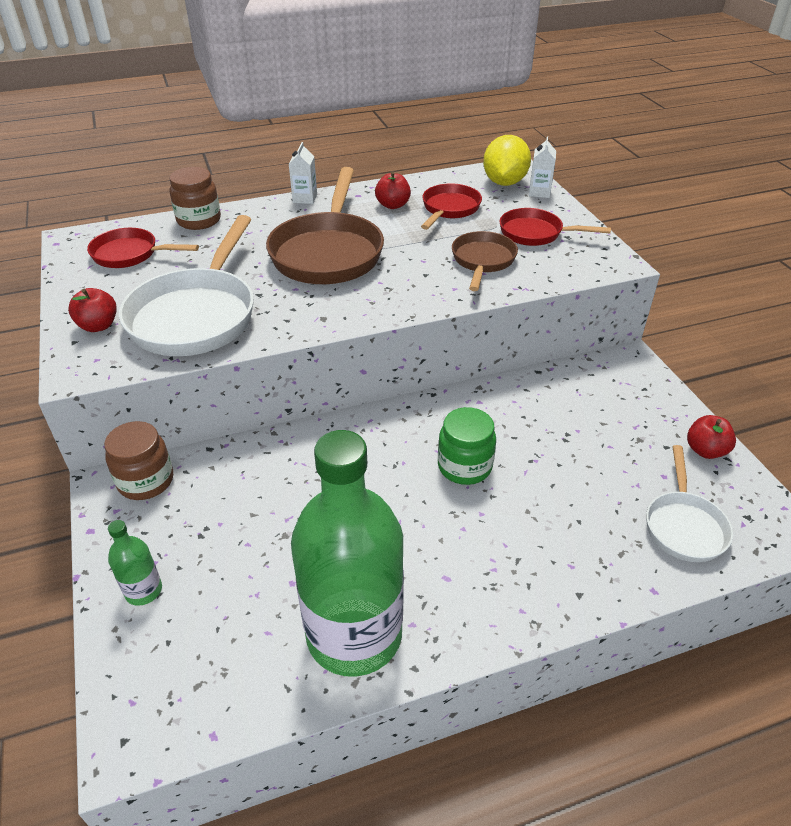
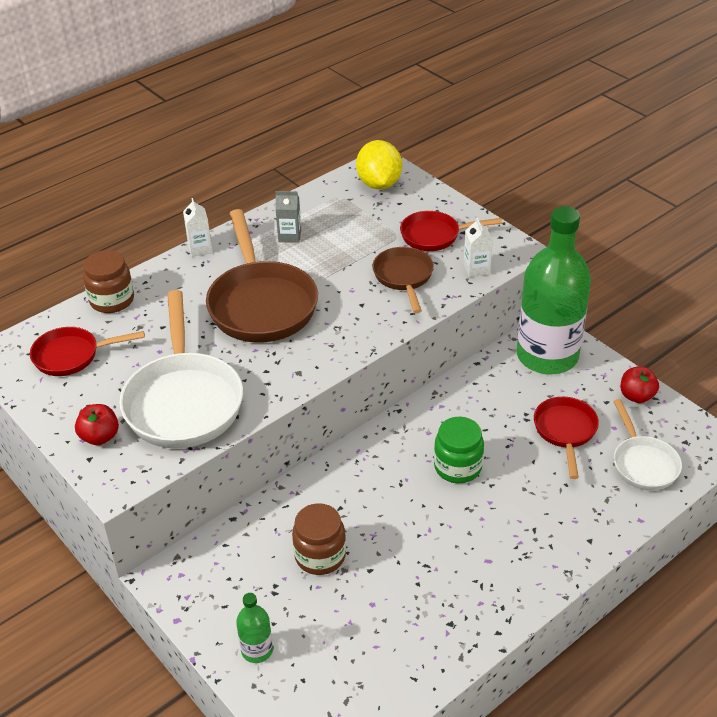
camera: 20 degrees left, 0 degrees up
(146, 481) = (196, 564): brown jar -> brown jar (320, 556)
(354, 634) = (442, 625): green bottle -> green bottle (547, 356)
(393, 205) = (289, 236): red apple -> grey carton
(449, 209) = (344, 227): red pan -> red pan (565, 432)
(539, 192) = (416, 188): white carton -> white carton (476, 269)

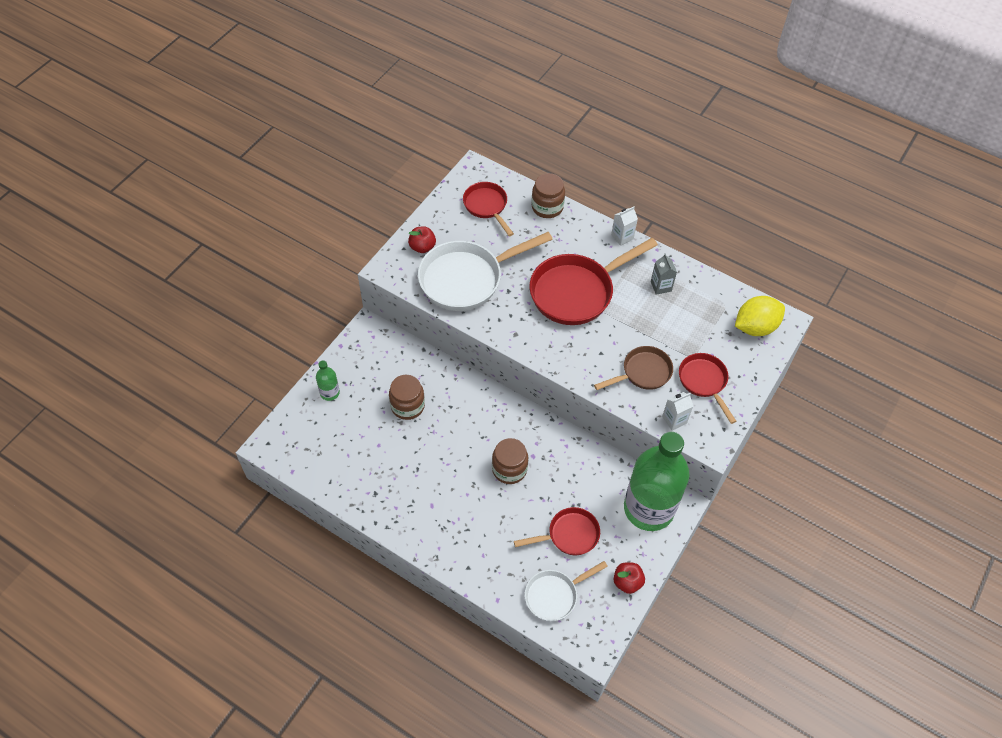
camera: 70 degrees right, 15 degrees up
(261, 304) = (577, 292): brown pan -> red pan
(457, 467) = (509, 469): green jar -> brown jar

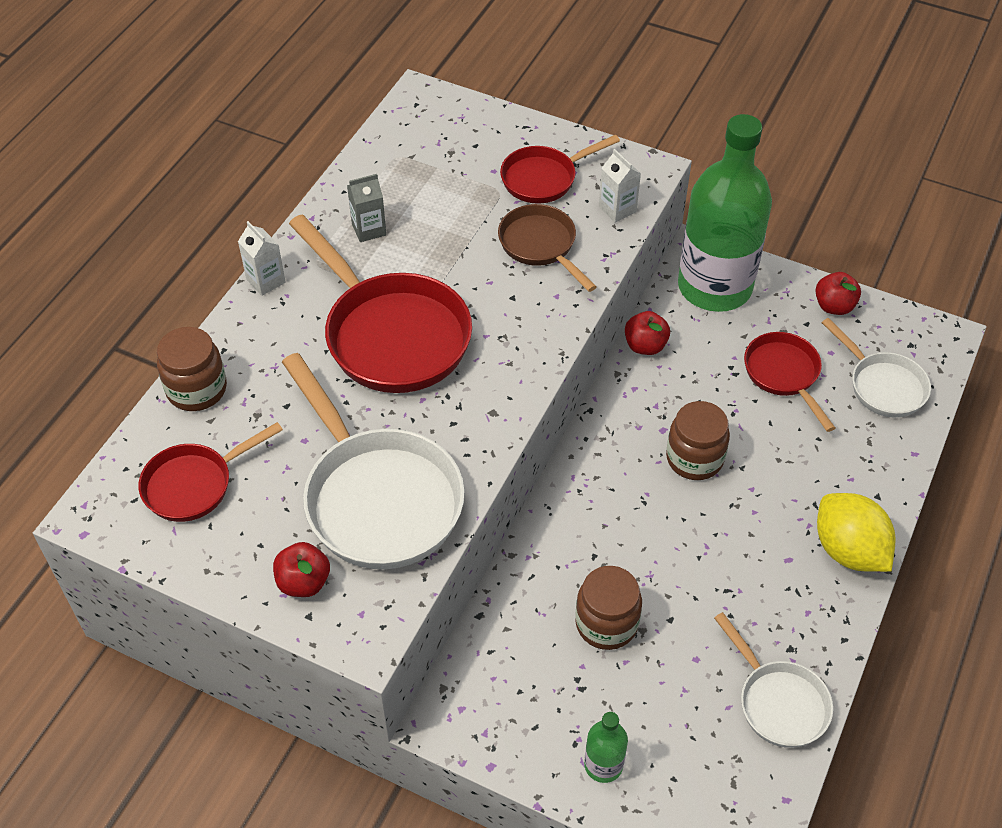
camera: 95 degrees left, 5 degrees down
(345, 480) = (778, 702): none -> white pan
(600, 457) = (645, 346): none -> red apple
(755, 327) = (435, 125): yellow lemon -> yellow lemon (848, 550)

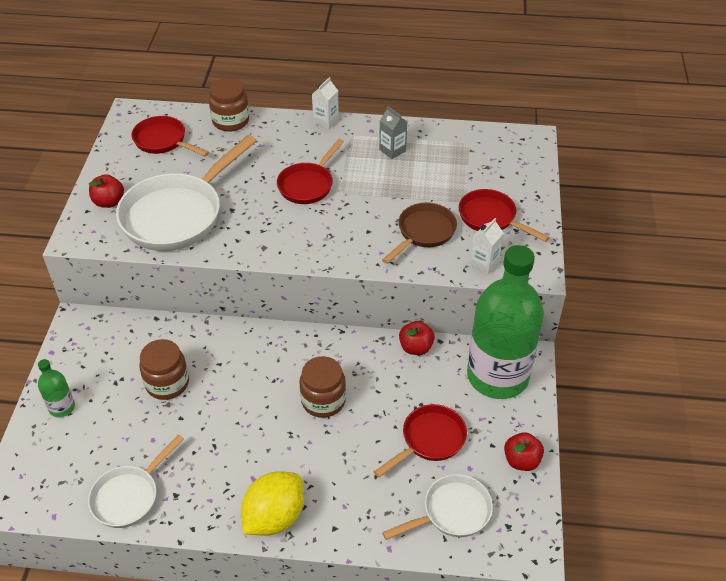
camera: 70 degrees right, 5 degrees down
(391, 334) = (308, 185): red pan -> red pan, size x0.57
(883, 385) = (451, 512): white pan -> white pan turned 150 degrees counterclockwise

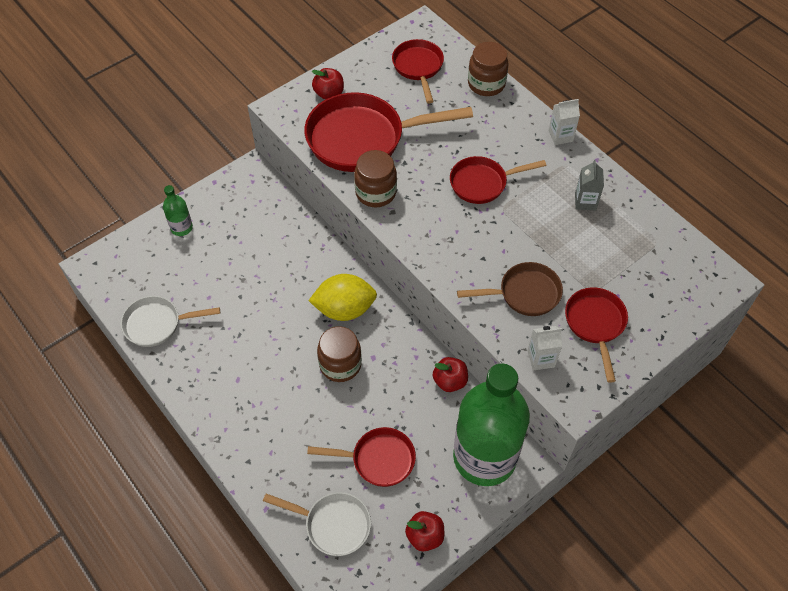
camera: 45 degrees right, 10 degrees up
(167, 383) = (257, 264): brown jar -> brown jar (375, 192)
(178, 215) = (363, 139): white pan -> red pan
(274, 517) = (222, 418): yellow lemon -> yellow lemon (344, 309)

